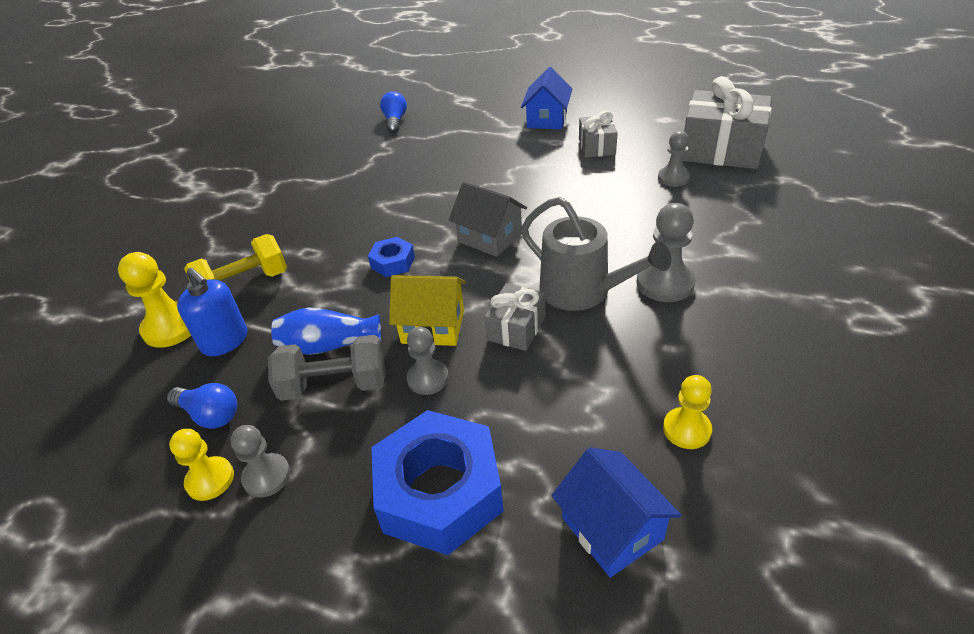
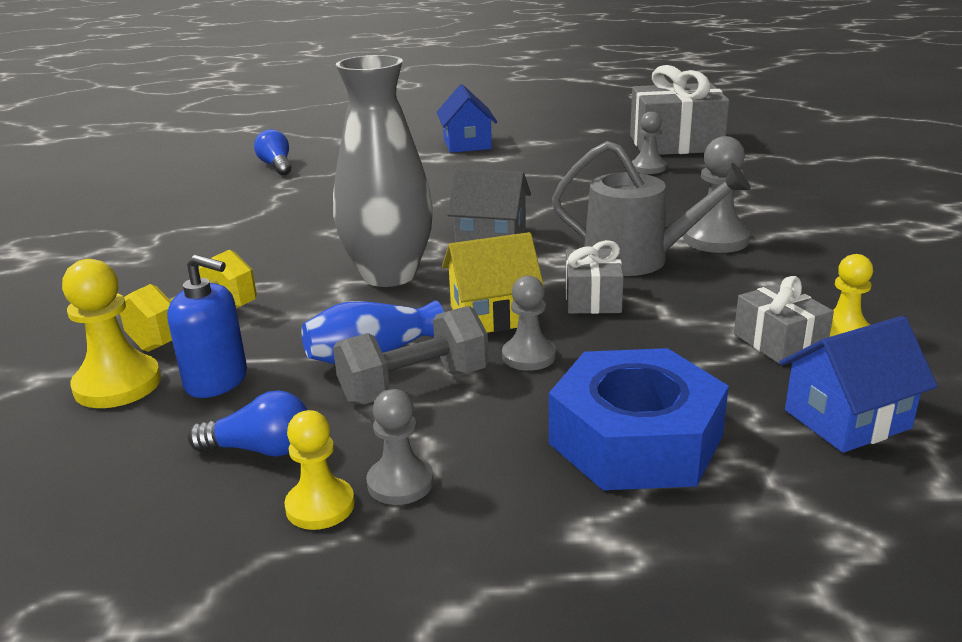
camera: 25 degrees left, 15 degrees down
(393, 262) = (389, 275): blue nut -> grey vase
(596, 147) = (544, 156): grey gift -> grey gift (779, 342)
(612, 528) = (847, 419): blue house -> blue house turned 60 degrees counterclockwise

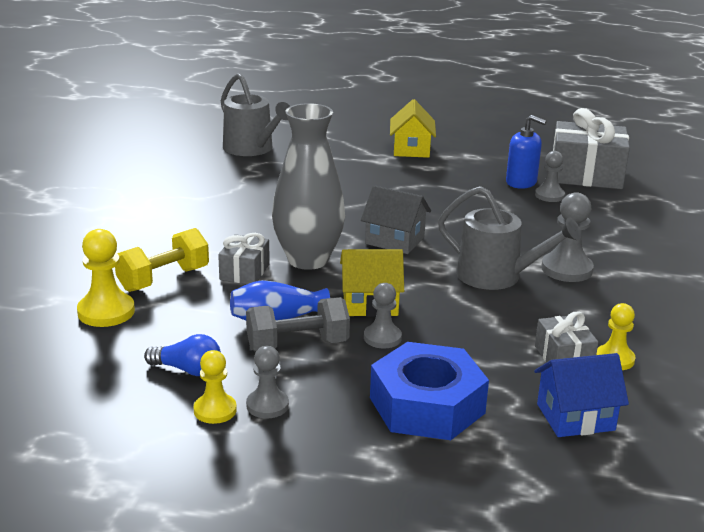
camera: 10 degrees right, 0 degrees up
(216, 381) = (170, 320): blue soap dispenser -> blue soap dispenser (521, 182)
(276, 166) = (252, 149): blue light bulb -> grey watering can
(467, 144) = (411, 149): blue house -> yellow house
(592, 298) = (447, 302): grey gift -> grey gift (244, 272)

